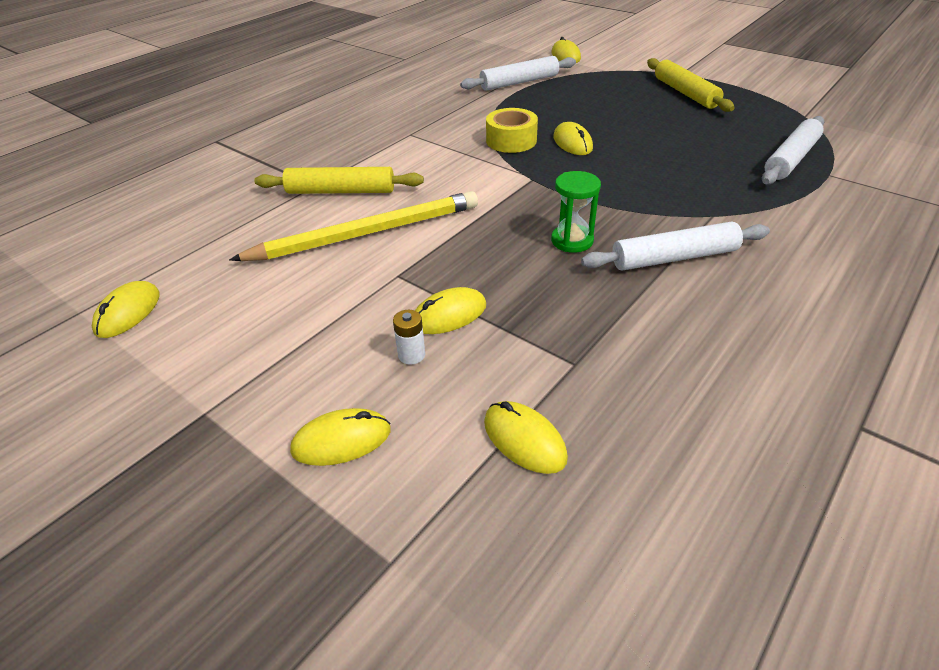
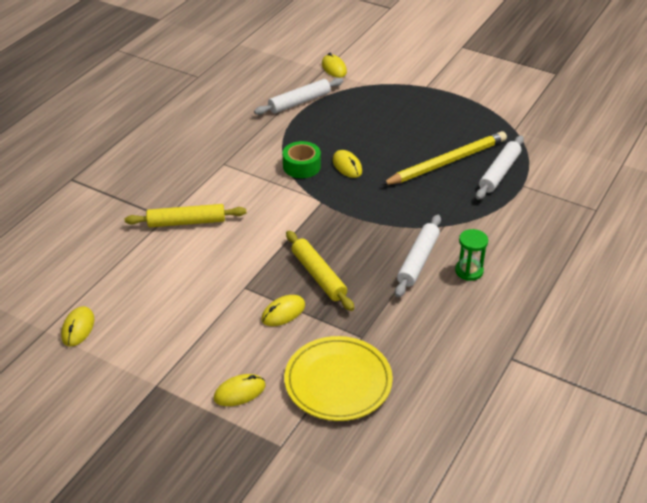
camera: 10 degrees left, 0 degrees up
(366, 233) = (215, 256): yellow pencil -> yellow pencil (446, 162)
(411, 355) = (266, 340): white battery -> none
(511, 140) = (301, 166): yellow tape -> green tape
(524, 440) = (338, 382): yellow mouse -> yellow plate
(572, 240) = (353, 252): green hourglass -> green hourglass (469, 271)
(674, 258) = (418, 261): white rolling pin -> white rolling pin turned 45 degrees counterclockwise
(685, 93) = (429, 109): yellow rolling pin -> yellow rolling pin (318, 276)

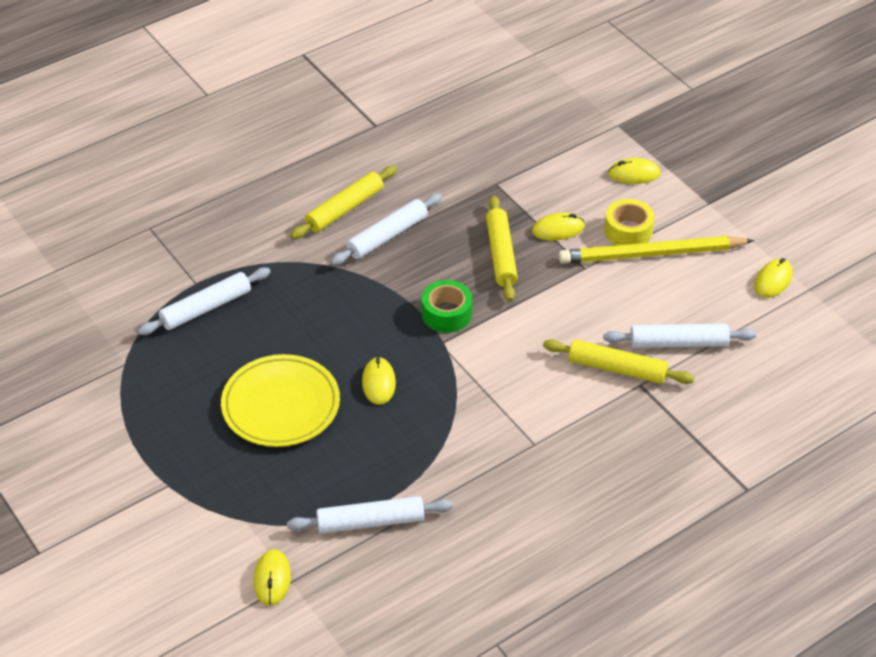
camera: 155 degrees left, 5 degrees up
(146, 253) = (678, 343): none -> white rolling pin
(221, 331) = (628, 231): none -> yellow tape
(301, 166) = (436, 402): green tape -> green tape (446, 314)
(338, 382) = (541, 154): yellow plate -> yellow plate (281, 405)
(446, 162) = (253, 345): yellow pencil -> yellow pencil (651, 254)
(469, 271) = (345, 209): green hourglass -> yellow rolling pin

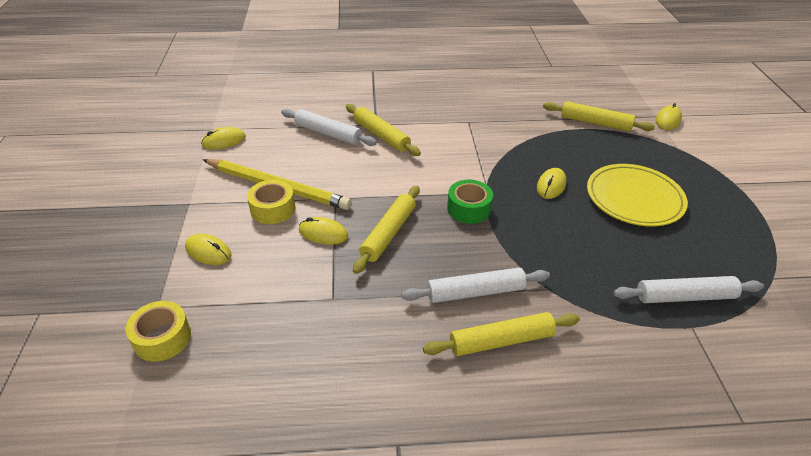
camera: 150 degrees left, 5 degrees down
(370, 522) = (595, 123): white rolling pin -> yellow rolling pin
(587, 111) = (162, 338): none -> yellow tape

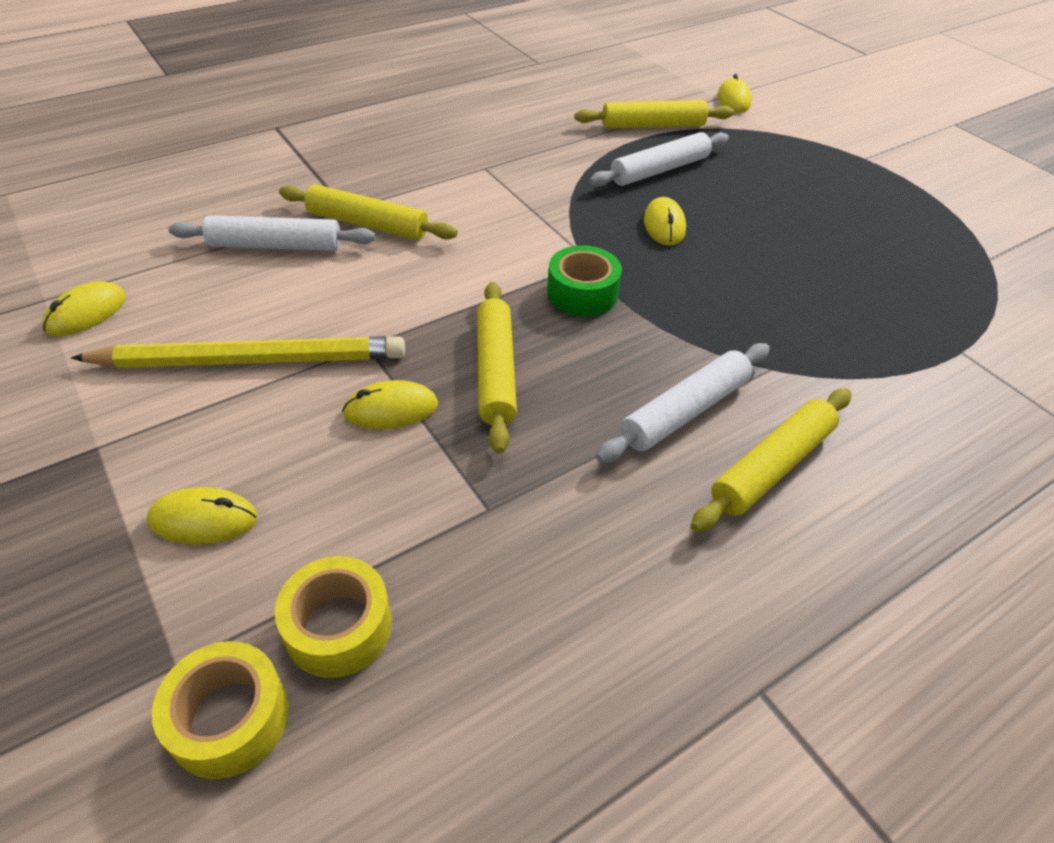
camera: 30 degrees left, 5 degrees up
(273, 209) = (271, 400): yellow tape -> yellow tape (338, 627)
(634, 198) = (775, 211): yellow plate -> none
(685, 296) = (925, 316): white rolling pin -> white rolling pin (659, 170)

